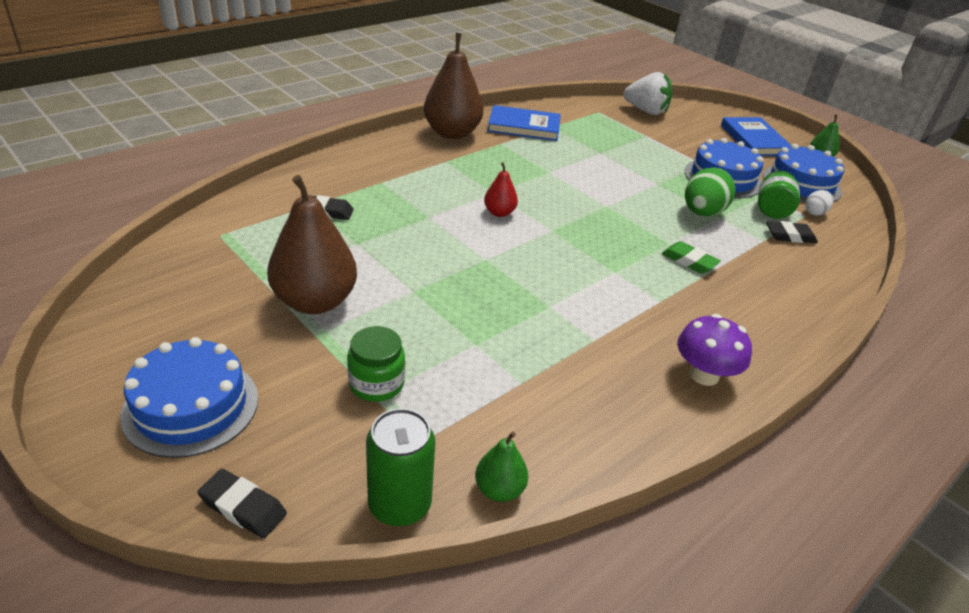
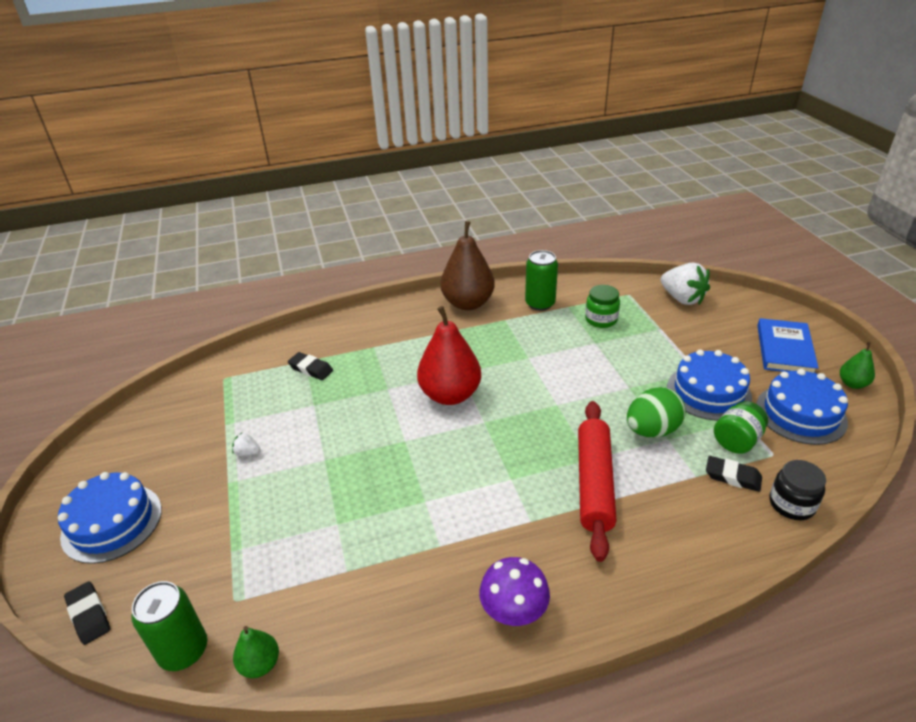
camera: 30 degrees right, 0 degrees up
(315, 301) = (247, 453): brown pear -> white strawberry
(376, 384) = (239, 539): green jar -> green jar (601, 319)
(499, 213) = (450, 395): red pear -> red pear, size x2.08
(524, 127) = (540, 303): blue book -> green can
(689, 261) = (594, 483): green eraser -> red rolling pin
(814, 212) = (788, 453): white egg -> none
(845, 247) = (791, 504): none -> black jar

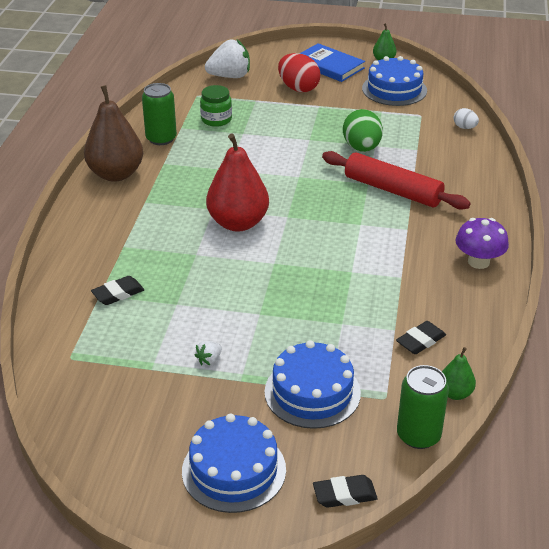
camera: 65 degrees left, 0 degrees up
(708, 392) = (344, 111): blue cake -> blue cake (312, 392)
(714, 346) = (298, 88): none -> red egg
(732, 477) = (428, 137): black eraser -> black eraser (420, 341)
(736, 441) = (399, 122): green jar -> none
(791, 504) = (464, 127): black jar -> white egg

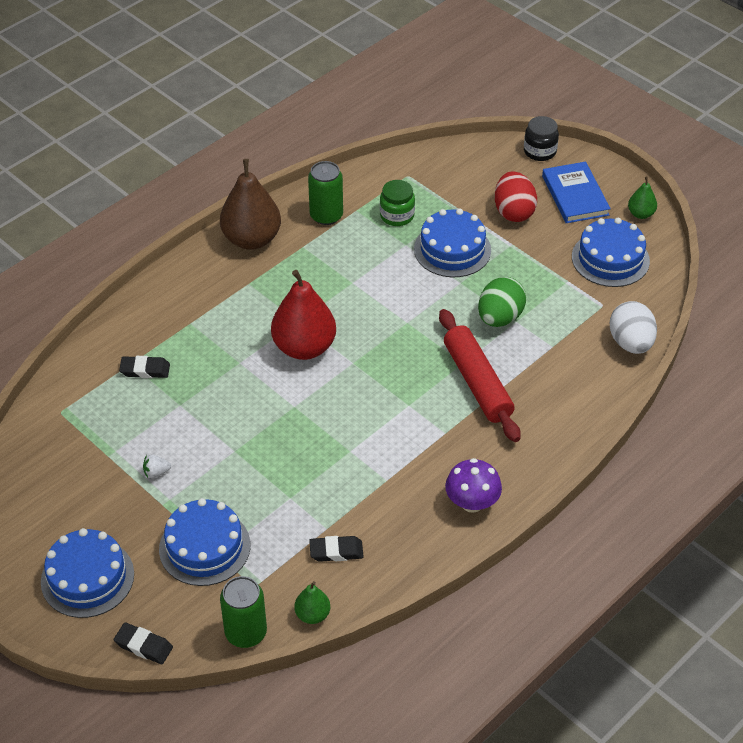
camera: 35 degrees right, 10 degrees up
(230, 76) = (461, 165): white strawberry -> none
(276, 51) = (540, 151): none -> black jar
(280, 123) = (452, 249): none -> blue cake
(464, 127) = (630, 343): white egg -> white egg, size x1.89

